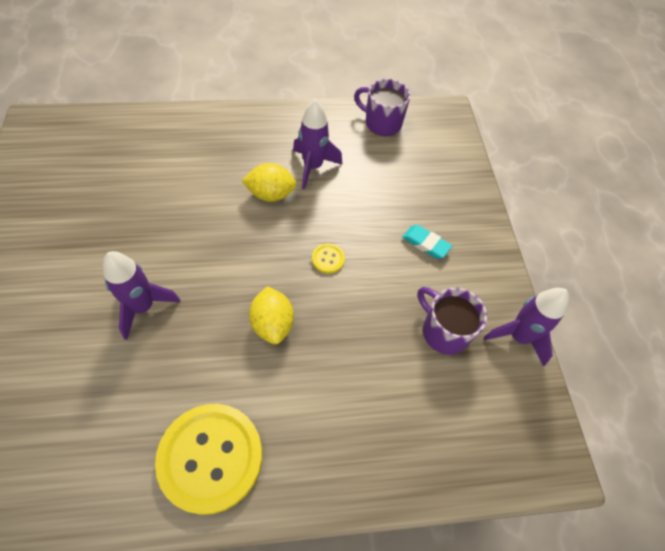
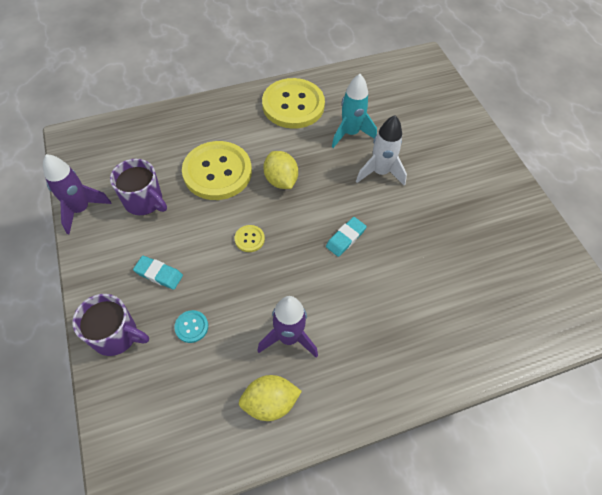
camera: 170 degrees right, 0 degrees up
(143, 307) = (380, 172): purple rocket -> white rocket
(149, 379) = (350, 133): none -> turquoise rocket
(225, 237) = (345, 238): none -> turquoise eraser
(271, 194) = (322, 291): yellow lemon -> yellow lemon (270, 402)
(350, 354) = (217, 172): none -> yellow button
(382, 123) = (218, 434): purple mug -> purple mug (116, 335)
(396, 193) = (191, 327): none -> turquoise button

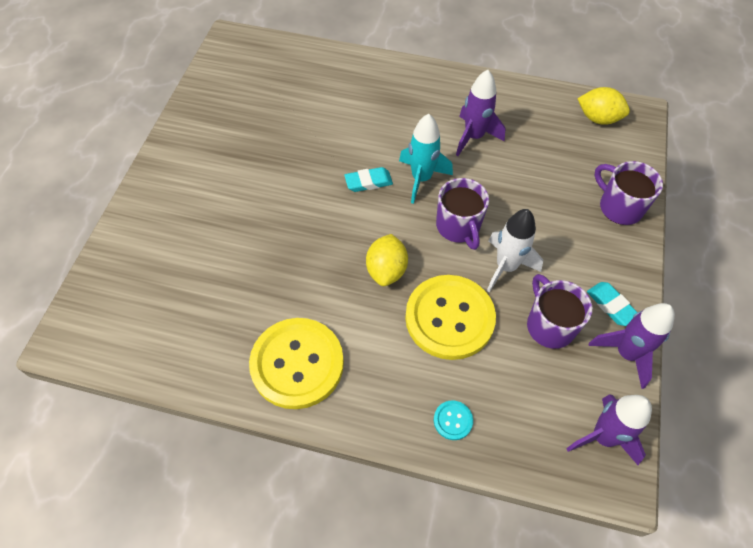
camera: 145 degrees left, 0 degrees up
(86, 154) = (603, 437): none -> purple rocket
(159, 274) = (562, 239): turquoise eraser -> turquoise eraser (611, 305)
(191, 327) = (550, 182): turquoise button -> turquoise button (453, 420)
(249, 239) = (458, 227): yellow button -> purple mug
(270, 402) = (513, 108): yellow lemon -> yellow lemon (598, 118)
(350, 133) = (265, 284): turquoise rocket -> turquoise rocket (421, 179)
(380, 172) = (278, 223): white rocket -> white rocket (506, 267)

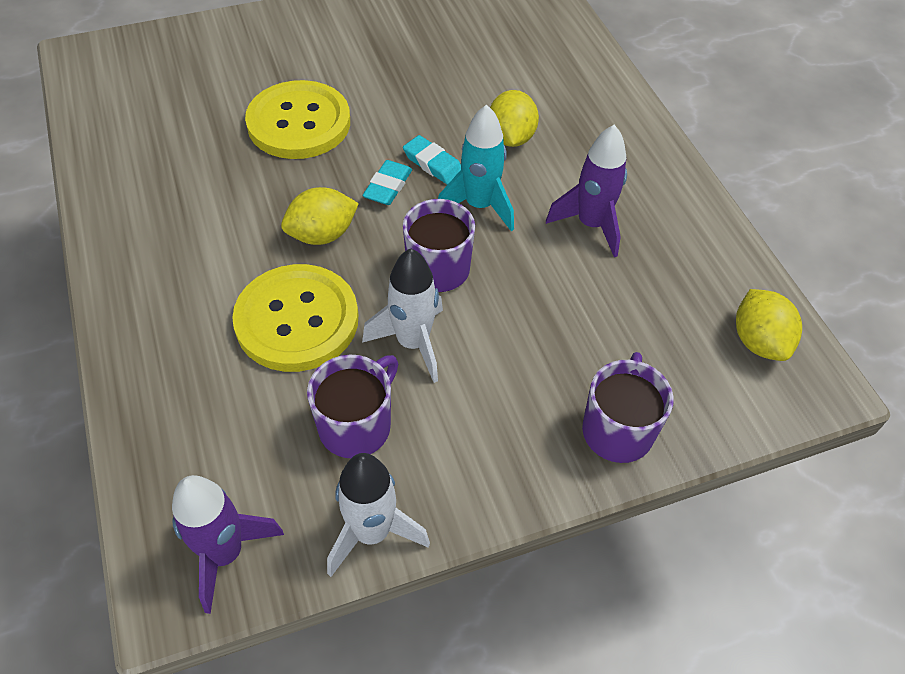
camera: 55 degrees right, 5 degrees down
(297, 364) = (152, 219): yellow button -> yellow button (299, 123)
(376, 133) = (511, 138): none -> yellow lemon
(453, 420) = (160, 383): turquoise button -> none
(611, 305) = (438, 484): turquoise eraser -> turquoise eraser (388, 186)
(626, 353) = (372, 532): purple rocket -> white rocket

